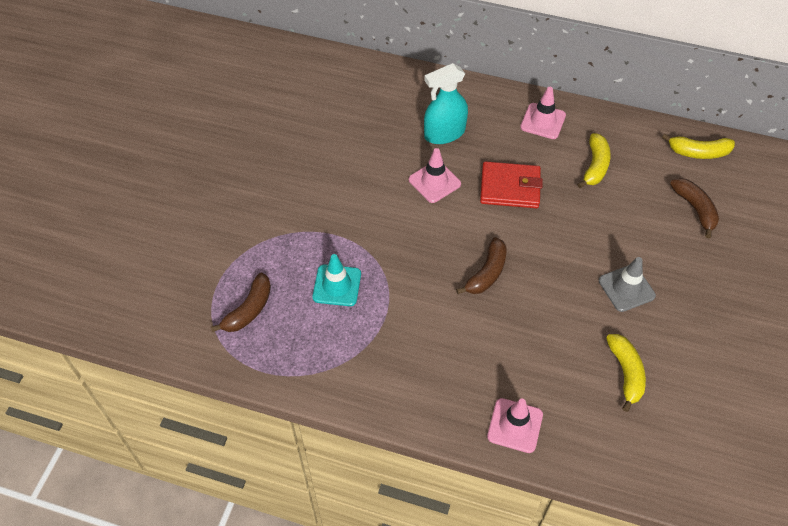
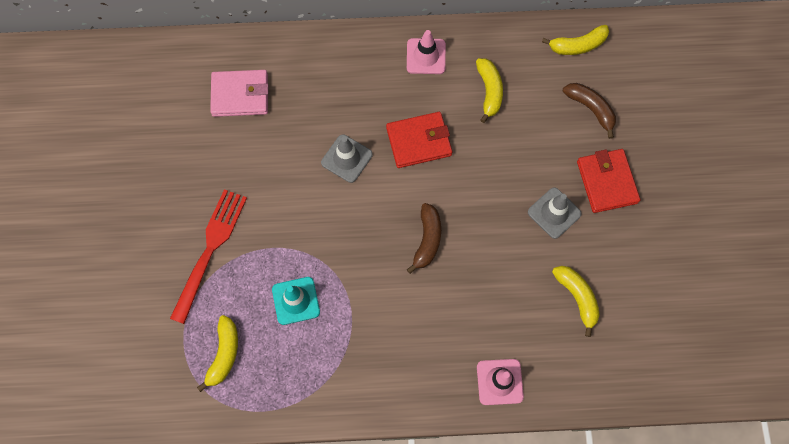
camera: 20 degrees left, 15 degrees up
(249, 310) = (224, 354): brown banana -> yellow banana
(275, 219) = (210, 250): none -> red fork
(356, 105) = (240, 95): none -> pink wallet
(434, 182) = (346, 158): pink traffic cone -> grey traffic cone
(444, 133) = (337, 101): turquoise spray bottle -> none
(692, 277) = (607, 182): none -> red wallet

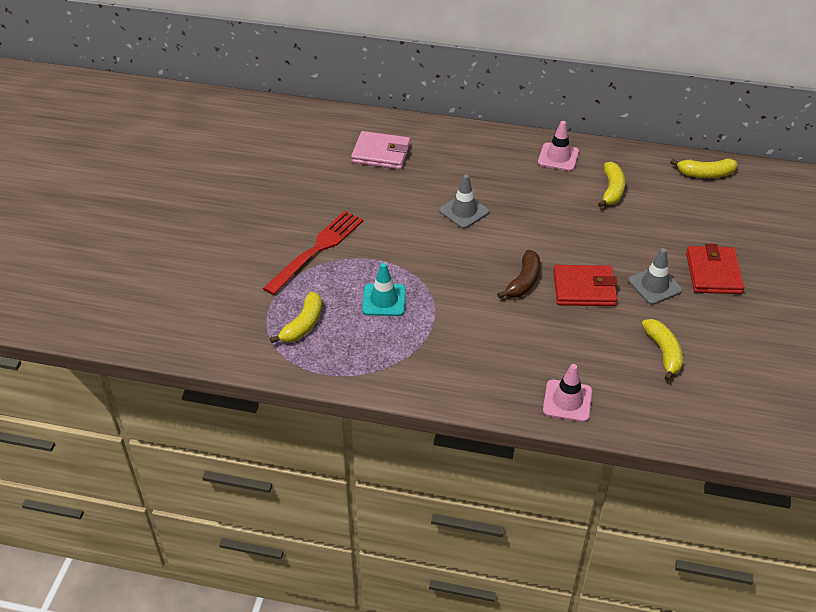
camera: 15 degrees right, 25 degrees down
(419, 141) = (535, 212): red wallet -> red wallet (584, 289)
(591, 109) = (708, 219): brown banana -> none

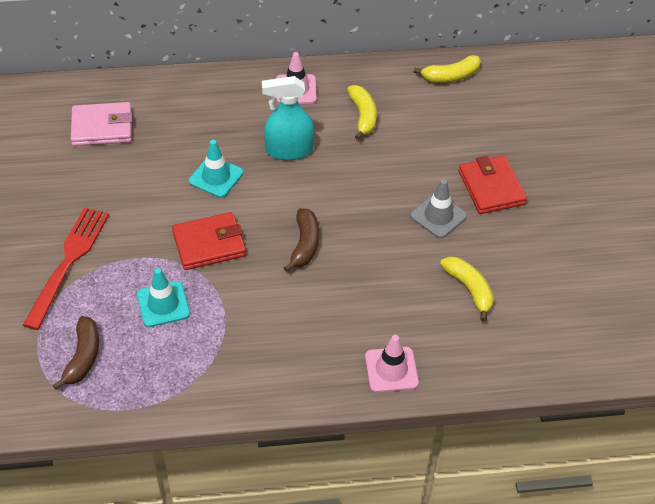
camera: 20 degrees left, 5 degrees up
(303, 325) = (83, 357): yellow banana -> brown banana
(464, 211) = (216, 177): grey traffic cone -> turquoise traffic cone
(535, 203) = (289, 150): none -> turquoise spray bottle
(584, 289) = (369, 237): red wallet -> red wallet (209, 244)

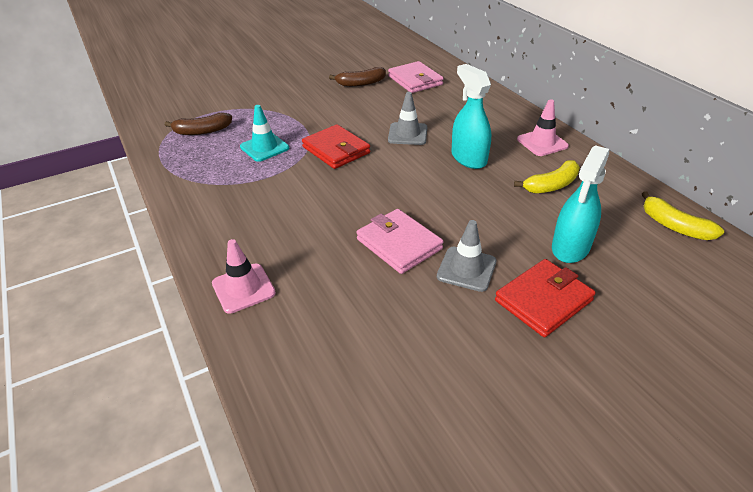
camera: 70 degrees right, 10 degrees down
(68, 262) = (283, 103): red fork -> none
(216, 177) = (407, 134): turquoise traffic cone -> grey traffic cone
(305, 245) = (367, 195): brown banana -> brown banana (361, 83)
(387, 246) = (399, 244): none -> pink wallet
(444, 145) = (570, 247): none -> turquoise spray bottle
(469, 289) = (379, 321): yellow banana -> none

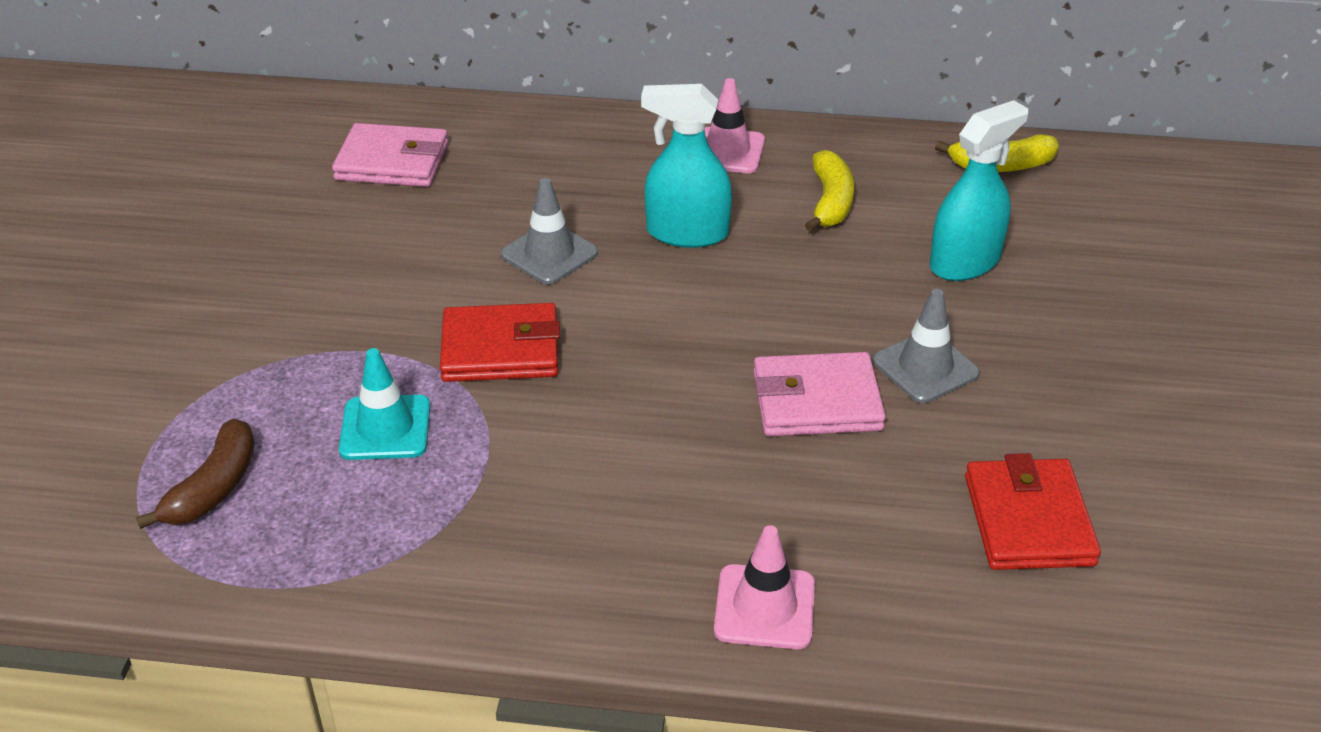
camera: 55 degrees left, 0 degrees up
(361, 83) = (315, 221): brown banana -> none
(543, 300) = (1036, 338): red wallet -> red wallet (1028, 520)
(570, 247) = (965, 262): turquoise spray bottle -> turquoise spray bottle turned 105 degrees counterclockwise

